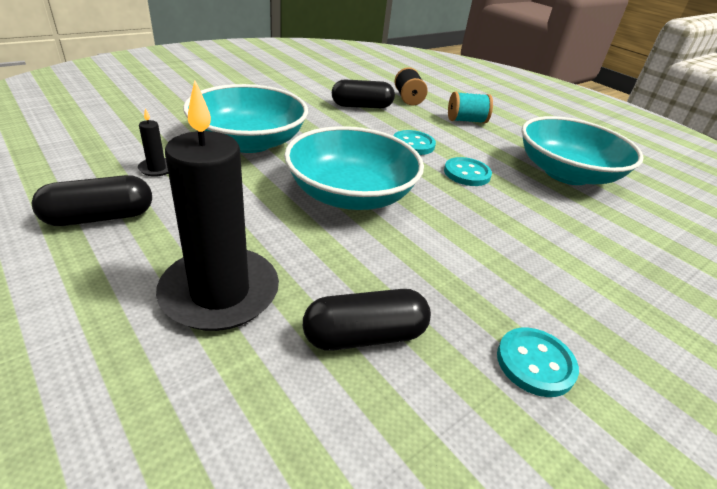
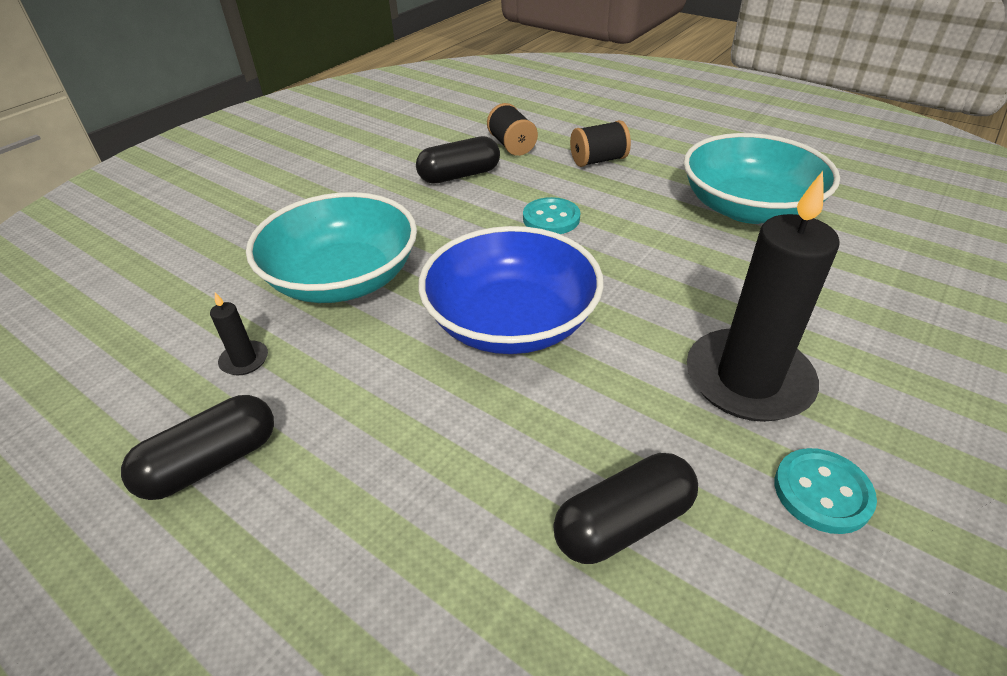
camera: 10 degrees left, 5 degrees up
(220, 292) = (425, 523): black candle -> black candle (748, 379)
(350, 194) = (511, 321): turquoise bowl -> blue bowl
(466, 120) = (598, 160): turquoise spool -> black spool
(467, 173) = (634, 244): turquoise button -> none

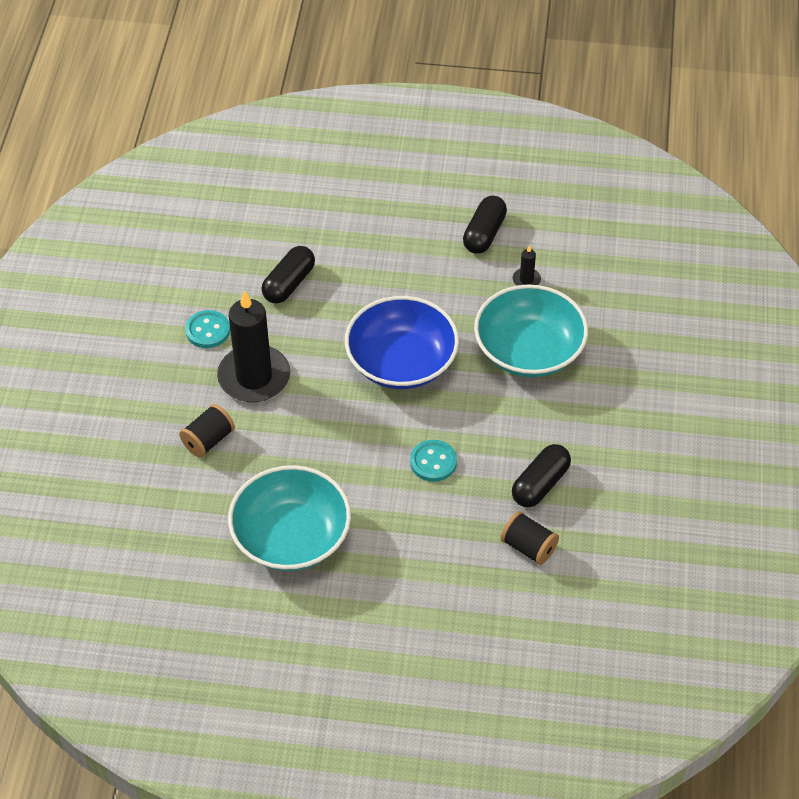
camera: 150 degrees right, 10 degrees up
(598, 160) = (438, 555): black spool -> black spool (208, 440)

